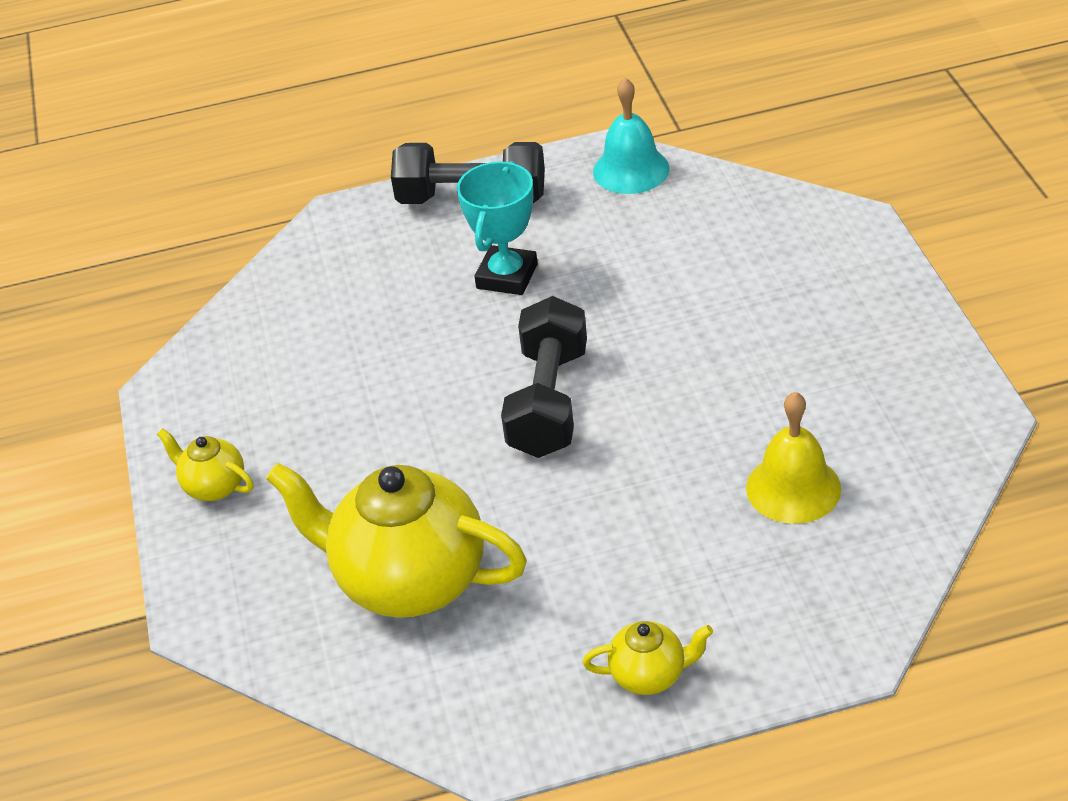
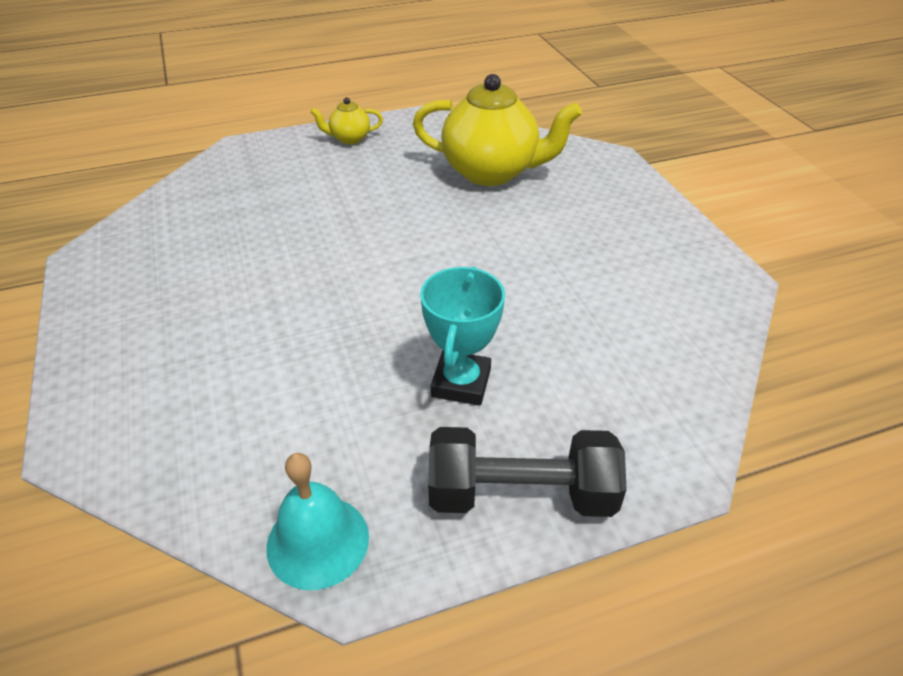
camera: 170 degrees right, 0 degrees up
(214, 486) = (647, 217): yellow teapot -> none
(548, 402) = (411, 269): black dumbbell -> none
(793, 488) = (241, 216): yellow bell -> none

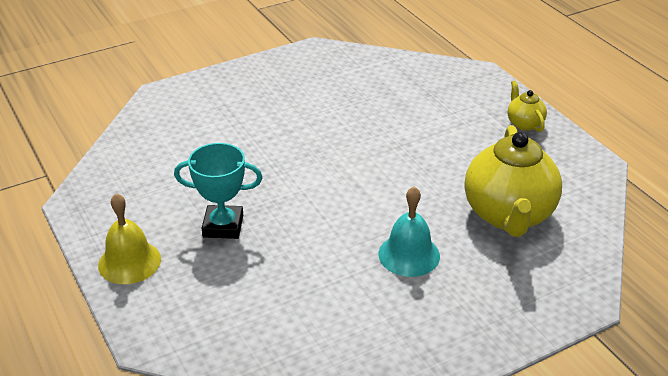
camera: 80 degrees right, 5 degrees down
(318, 541) = (98, 187): turquoise bell -> turquoise bell (409, 255)
(521, 494) = (129, 262): black dumbbell -> yellow bell

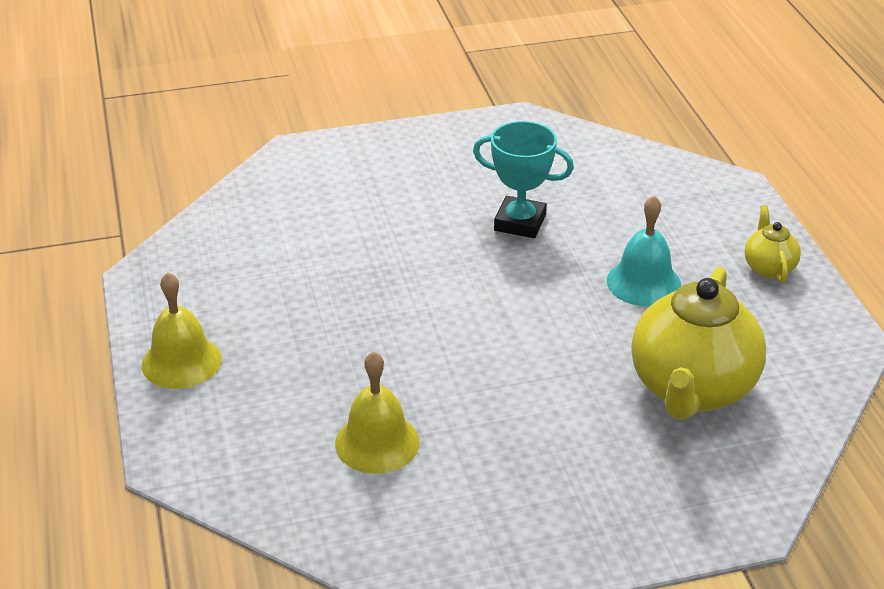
camera: 15 degrees right, 0 degrees up
(223, 226) = (311, 337): turquoise trophy -> turquoise trophy (520, 222)
(302, 294) = (377, 442): none -> yellow bell
(409, 255) = (535, 417): turquoise bell -> turquoise bell (643, 282)

